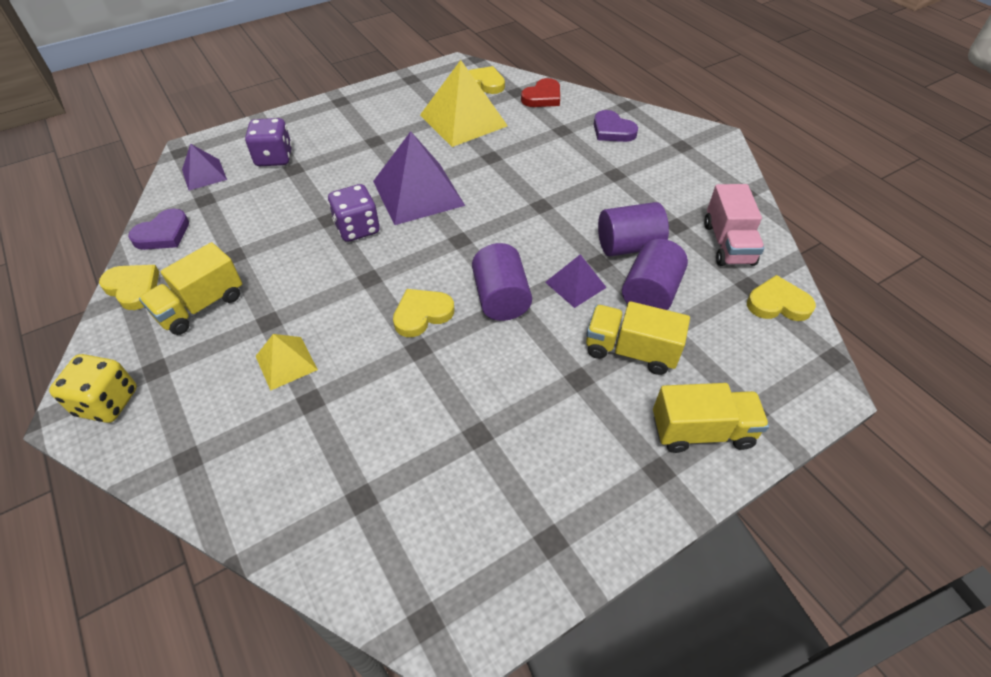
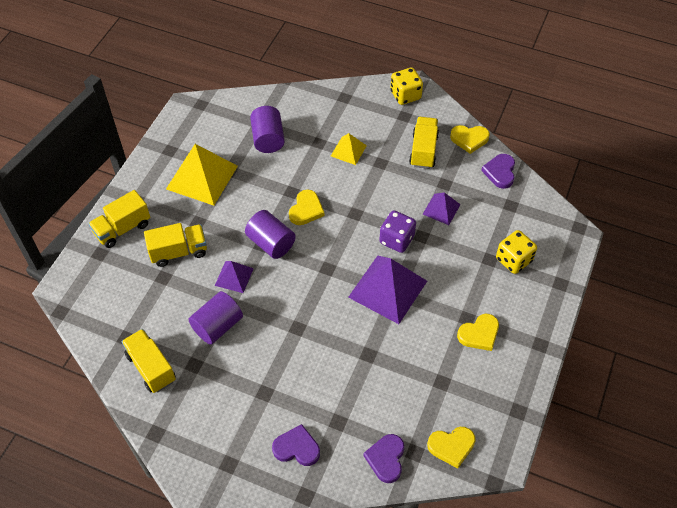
camera: 145 degrees right, 5 degrees up
(204, 174) = (537, 221): purple pyramid -> purple pyramid (441, 209)
(274, 158) = (513, 260): purple dice -> yellow dice
(463, 120) = (424, 383): yellow pyramid -> yellow pyramid (202, 177)
(542, 97) = (386, 459): red heart -> purple heart
(650, 293) = (186, 296): purple cylinder -> purple cylinder (268, 139)
(728, 244) = (151, 367): pink truck -> yellow truck
(778, 303) = (103, 333): yellow heart -> yellow heart (479, 334)

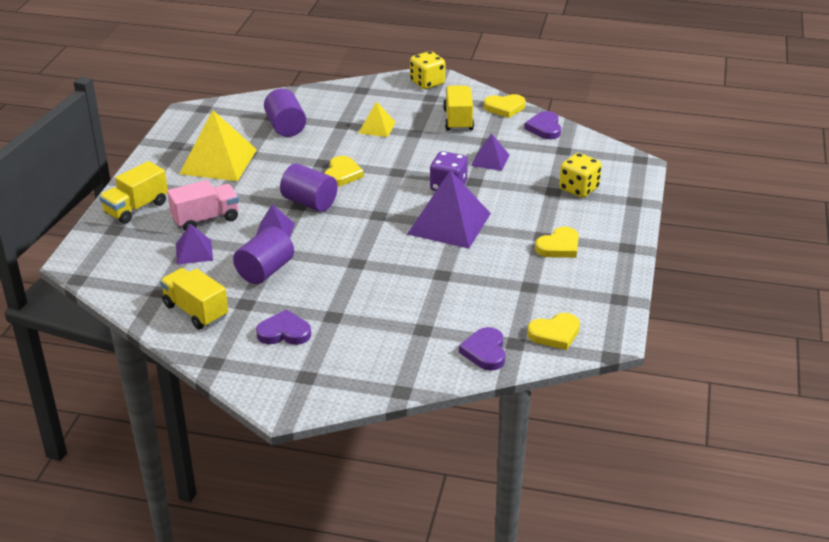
camera: 10 degrees left, 20 degrees down
(162, 292) = (194, 252): none -> purple pyramid
(178, 252) = (206, 219): yellow truck -> pink truck
(297, 448) = (381, 355): purple heart -> purple heart (284, 332)

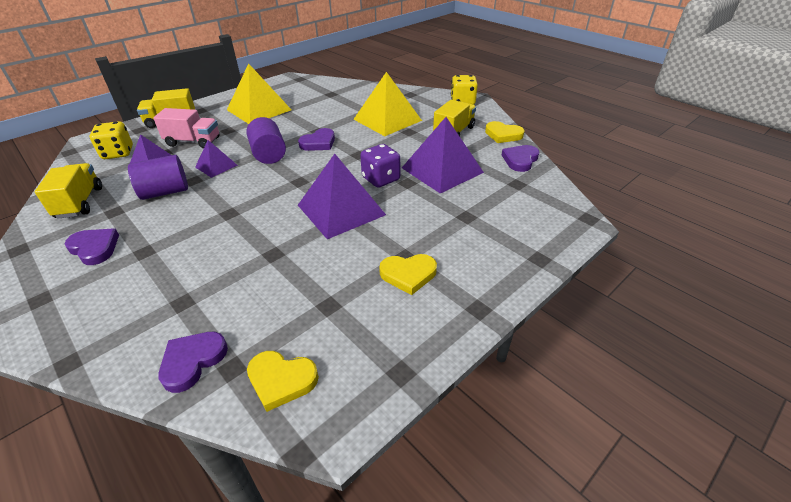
camera: 35 degrees right, 5 degrees up
(286, 127) = (329, 102): purple cylinder -> none
(342, 174) = (318, 143): yellow heart -> purple heart
(377, 127) = (387, 120): yellow pyramid -> yellow pyramid, size x1.90
(490, 160) = (442, 170): purple pyramid -> purple pyramid, size x1.90
(579, 189) = (493, 224): yellow dice -> yellow dice (118, 153)

